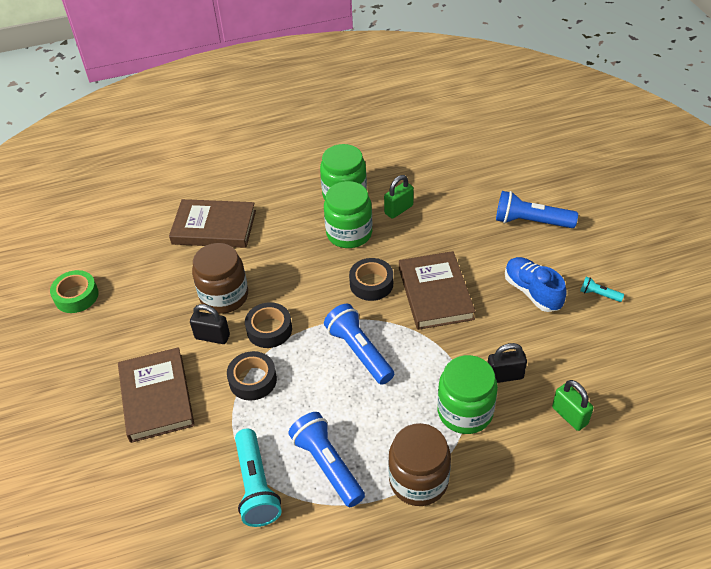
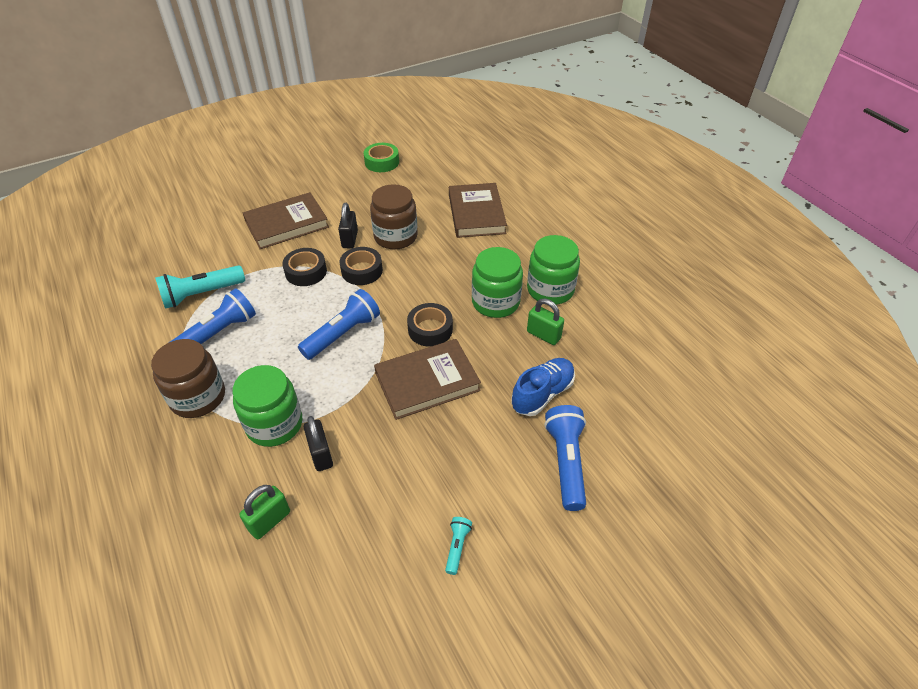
camera: 75 degrees right, 0 degrees up
(532, 292) = (447, 472): blue shoe -> blue shoe (542, 394)

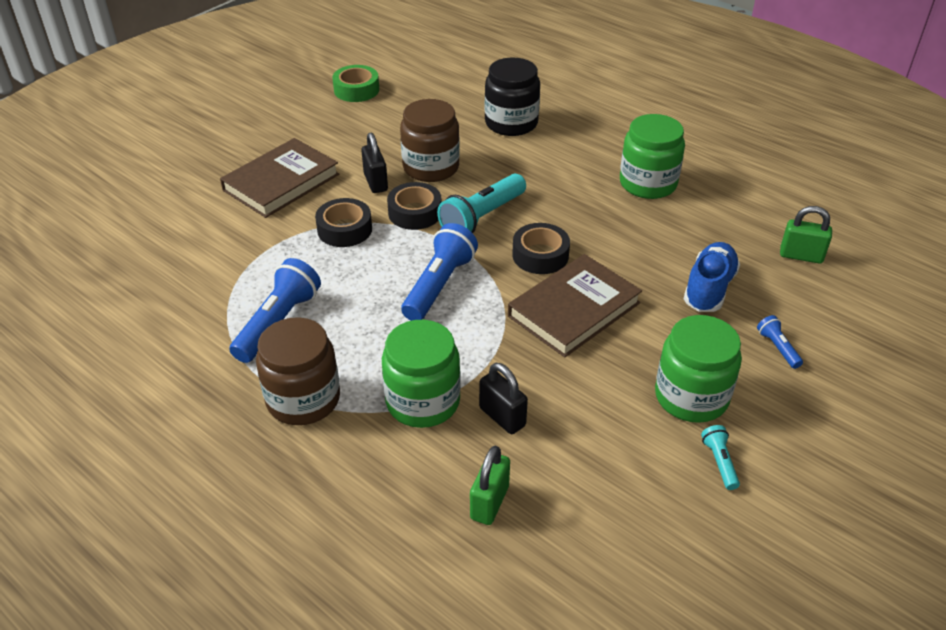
camera: 20 degrees left, 5 degrees down
(201, 294) = (223, 285): turquoise flashlight -> turquoise flashlight (482, 217)
(476, 214) = (511, 123): brown book -> black jar
(495, 302) = (596, 210): green jar -> green jar (691, 397)
(543, 335) = (671, 230): green padlock -> green padlock (801, 256)
(566, 462) = (777, 348): blue flashlight -> blue flashlight, size x0.49

